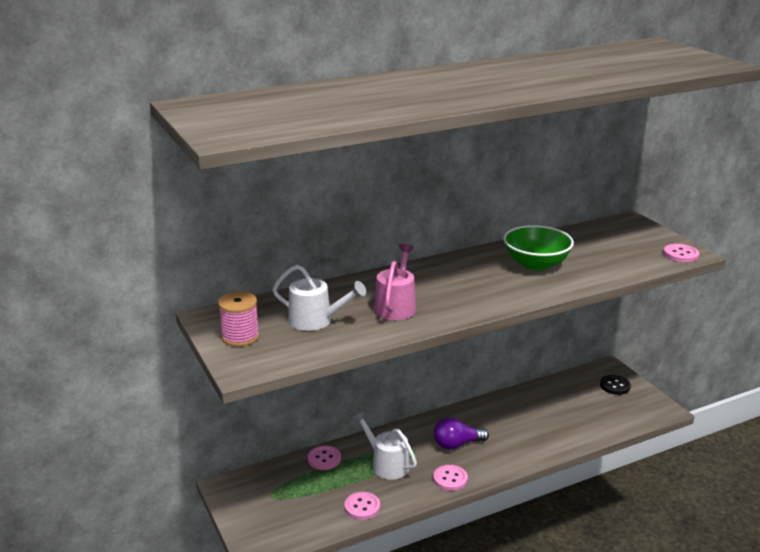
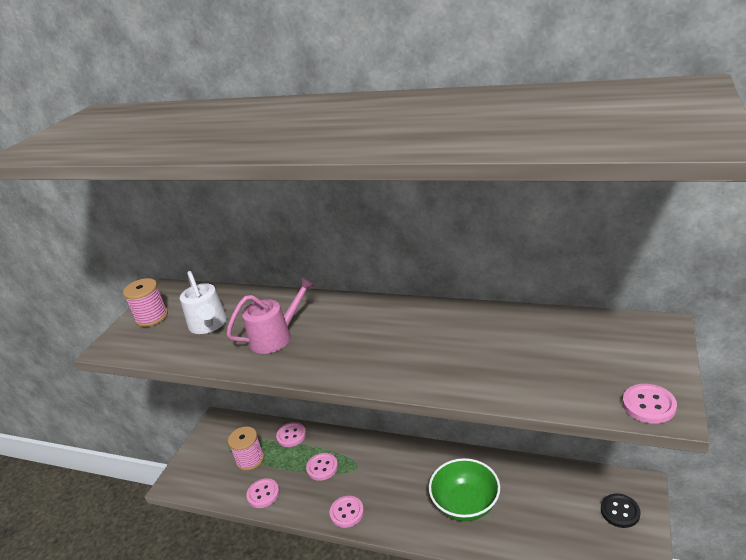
camera: 50 degrees right, 5 degrees up
(310, 493) = (250, 459): none -> pink spool
(387, 464) = (322, 467): white watering can -> pink button
(457, 444) = (392, 482): purple light bulb -> none
(536, 264) = (457, 343): green bowl -> green bowl (465, 504)

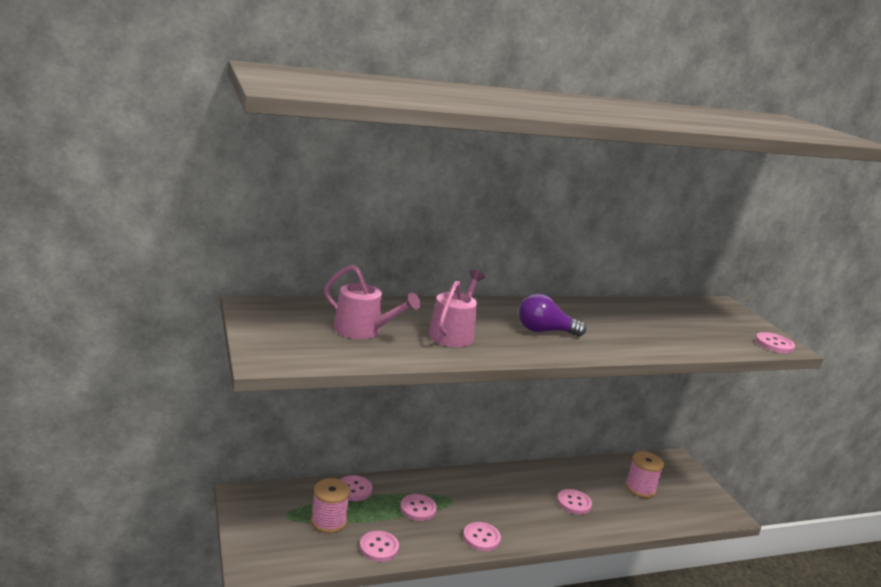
camera: 45 degrees left, 10 degrees down
(152, 317) = (277, 330): pink spool -> pink spool (640, 488)
(209, 324) = (363, 330): white watering can -> pink watering can
(365, 344) = (544, 331): none -> purple light bulb
(465, 504) = (574, 503): green bowl -> pink button
(620, 511) = (679, 478): black button -> none

